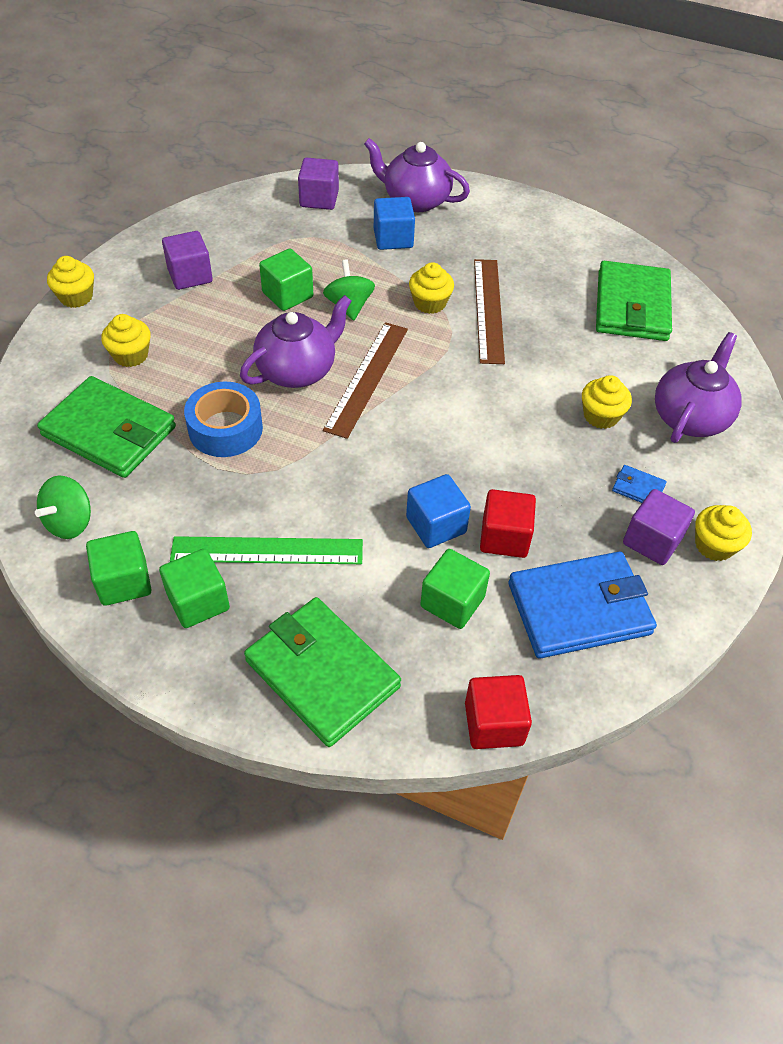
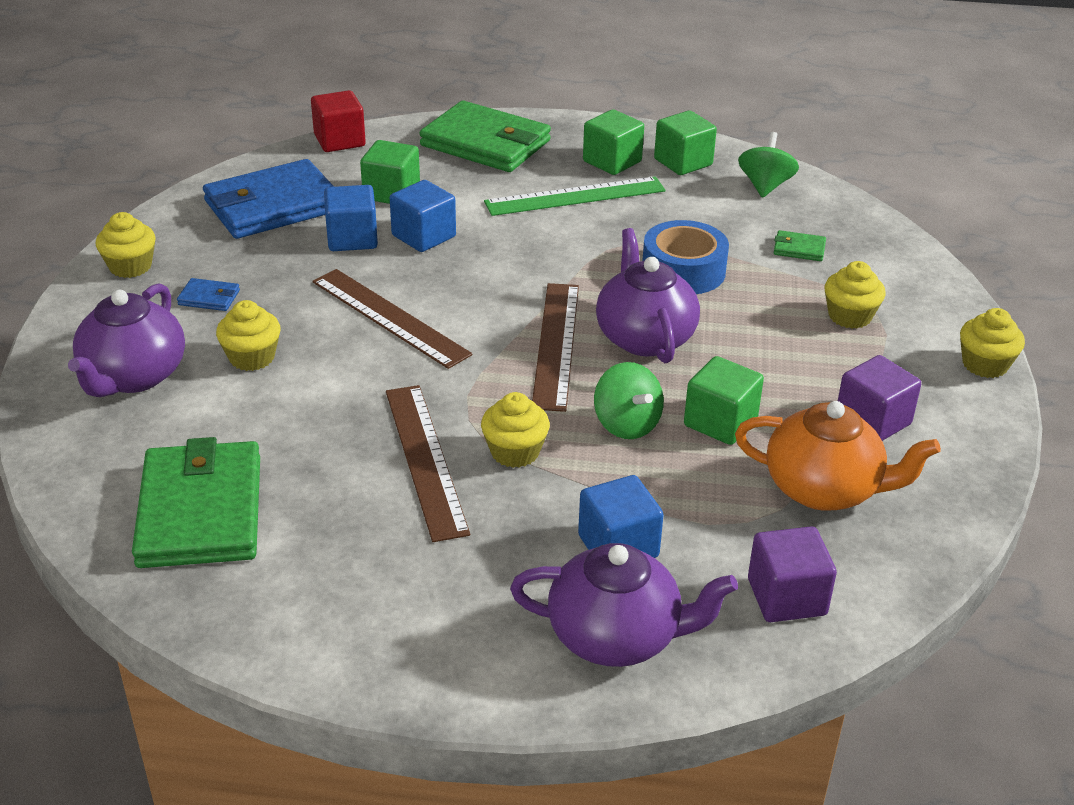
camera: 165 degrees right, 15 degrees down
(109, 431) = (799, 249): green wallet -> green wallet, size x0.41
(256, 243) = (824, 489): none -> orange teapot
(298, 370) = (644, 337): purple teapot -> purple teapot turned 135 degrees clockwise
(488, 432) = (389, 317): none -> brown ruler
(504, 537) = (352, 238): red cube -> blue cube
(652, 540) = (197, 259): purple cube -> none

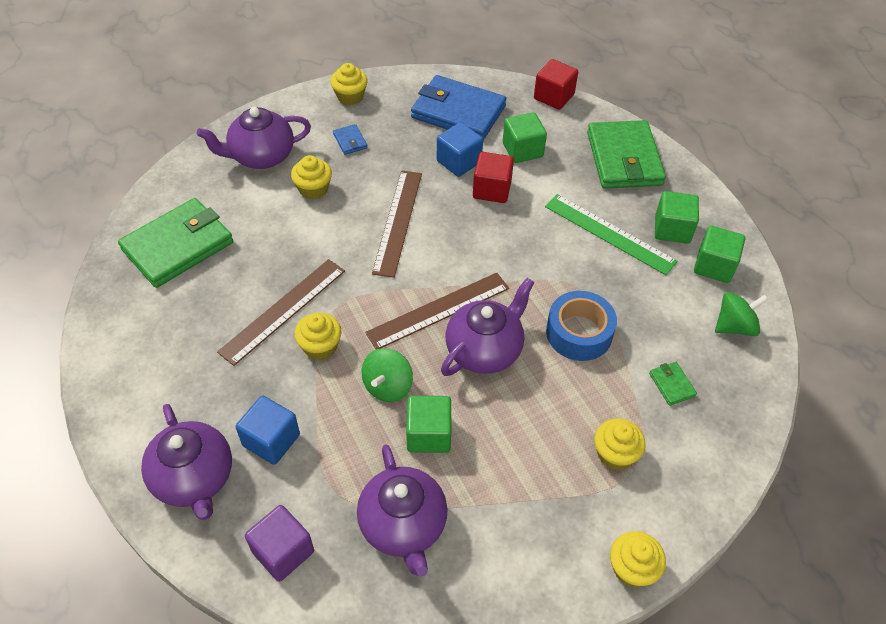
camera: 55 degrees right, 15 degrees up
(423, 236) = (492, 190): blue cube -> red cube
(824, 489) = (403, 526): orange teapot -> purple teapot
(872, 421) = (501, 522): purple cube -> none

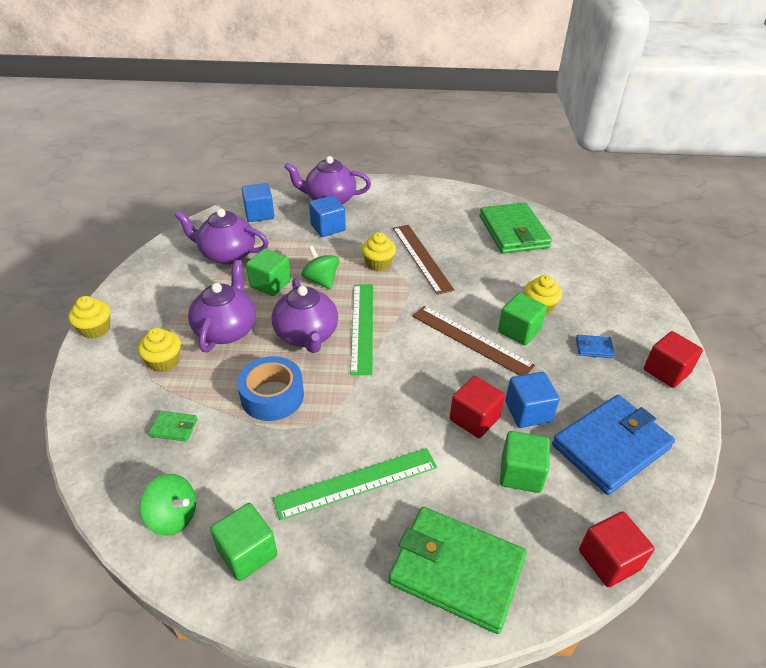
camera: 120 degrees right, 10 degrees down
(261, 156) = (595, 291): purple teapot -> purple teapot (226, 330)
(283, 552) = (259, 214): purple cube -> blue cube
(350, 96) = (666, 371): yellow cupcake -> red cube
(438, 310) = (362, 327): brown ruler -> green ruler
(672, 229) = (321, 546): green cube -> green cube (519, 331)
(734, 326) = (173, 516): green spinning top -> green spinning top turned 75 degrees counterclockwise

